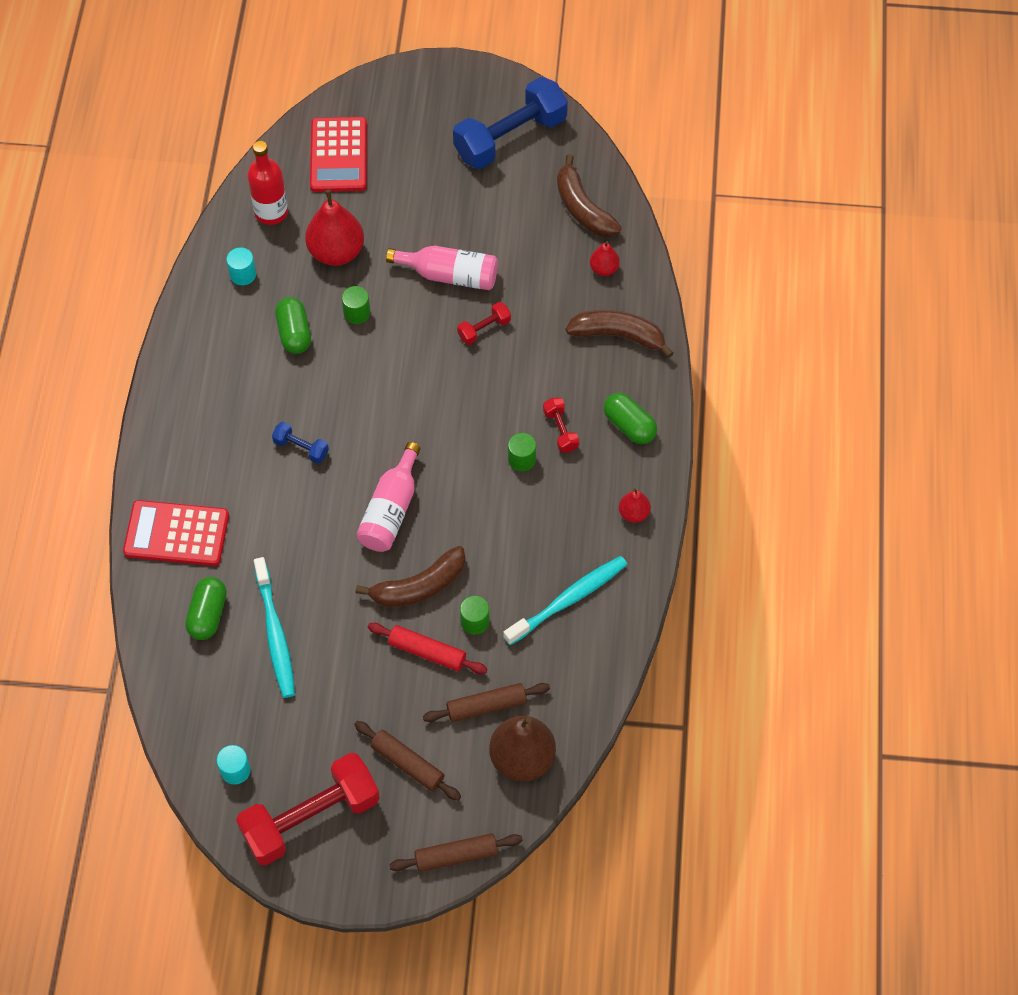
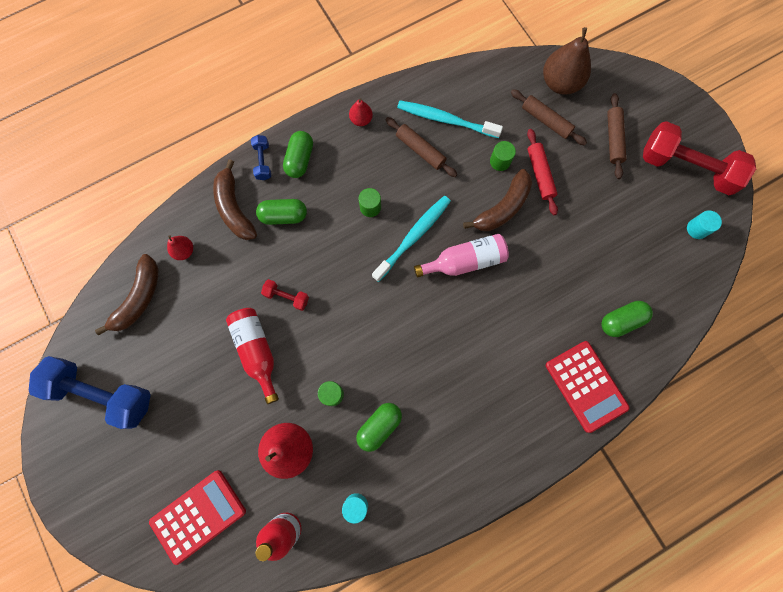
camera: 125 degrees left, 15 degrees up
(275, 634) = (600, 270): turquoise toothbrush -> turquoise toothbrush (413, 237)
(301, 448) = (464, 352): blue dumbbell -> blue dumbbell (263, 161)
(419, 586) = (503, 208): brown banana -> brown banana turned 105 degrees clockwise
(450, 275) = (257, 351): pink bottle -> red bottle
(456, 855) = (641, 80): brown rolling pin -> brown rolling pin (420, 150)
(560, 430) = (332, 197): red dumbbell -> none
(574, 374) = (283, 216): none -> green capsule

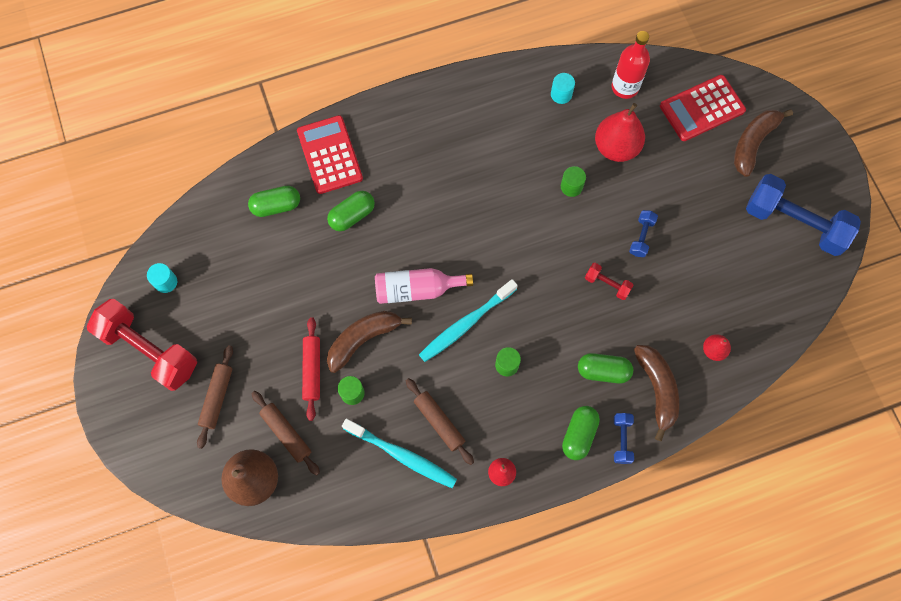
camera: 170 degrees left, 5 degrees down
(139, 298) = (761, 308): brown banana -> brown banana (753, 143)
(257, 351) = (641, 237): red bottle -> blue dumbbell
(379, 426) = (531, 152): green capsule -> green capsule (352, 215)

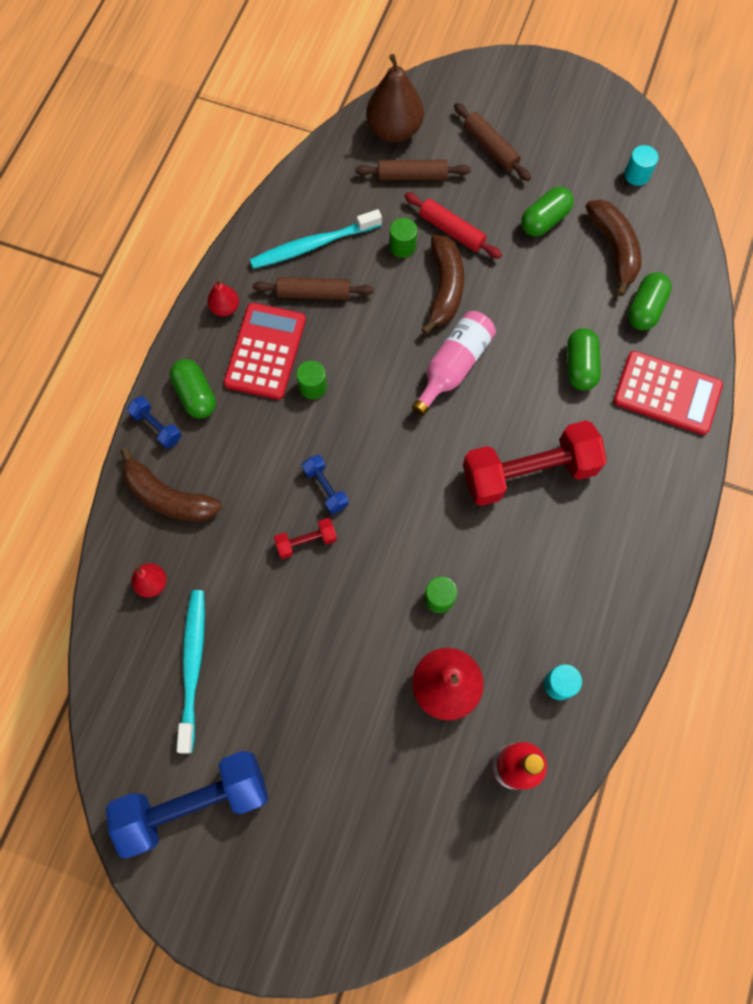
camera: 130 degrees right, 0 degrees up
(149, 350) = (579, 126): red dumbbell -> red dumbbell (528, 472)
(466, 324) = (382, 382): turquoise toothbrush -> turquoise toothbrush (193, 666)
(603, 371) = (229, 464): green capsule -> green capsule (544, 220)
(641, 237) = (324, 620): blue dumbbell -> blue dumbbell (326, 488)
(702, 108) = (412, 834): red calculator -> red calculator (265, 351)
(753, 143) = (321, 852): brown banana -> brown banana (614, 249)

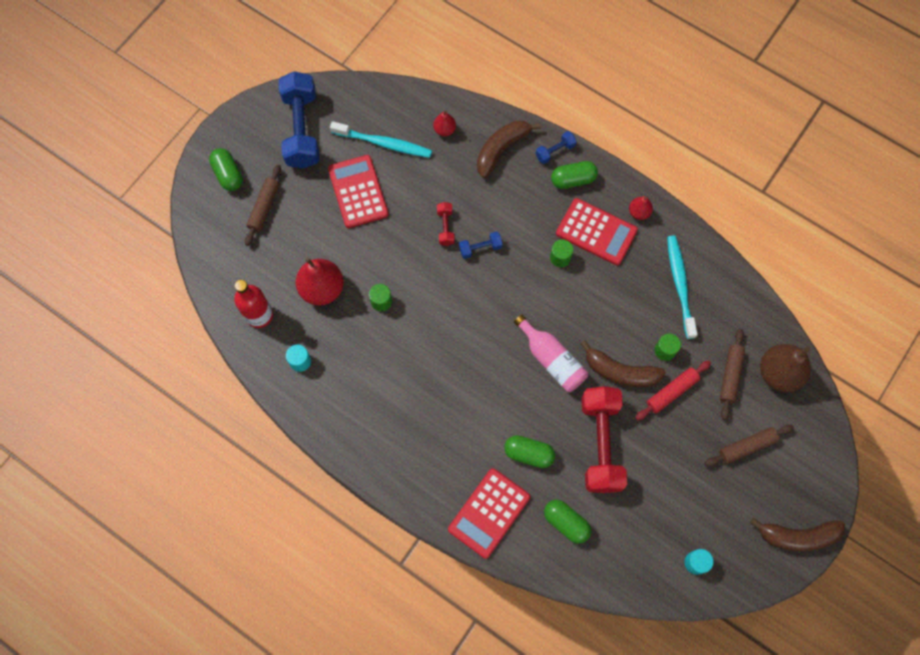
camera: 105 degrees right, 0 degrees up
(281, 681) = (358, 192): none -> red calculator
(314, 293) = (637, 276): brown rolling pin -> brown rolling pin (264, 207)
(528, 472) = (454, 388): red dumbbell -> red dumbbell (600, 444)
(544, 220) = (666, 469): green capsule -> green capsule (228, 174)
(614, 249) = (627, 517): brown banana -> brown banana (797, 536)

